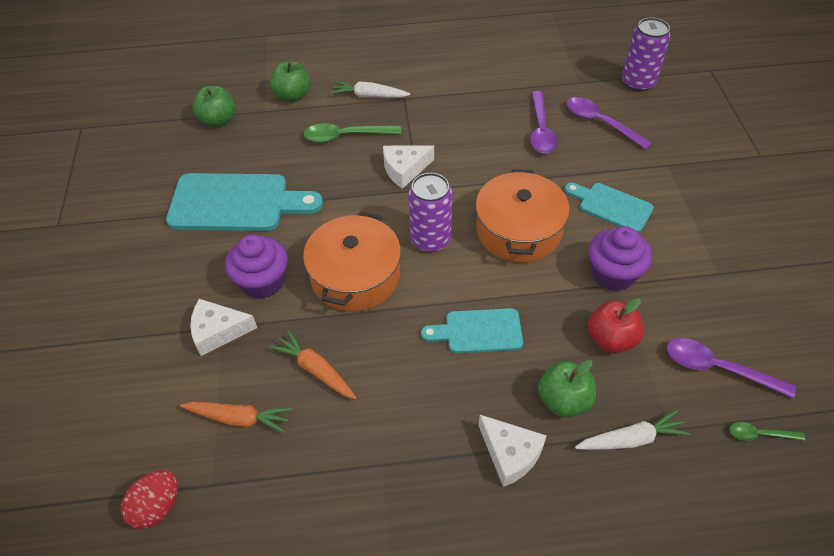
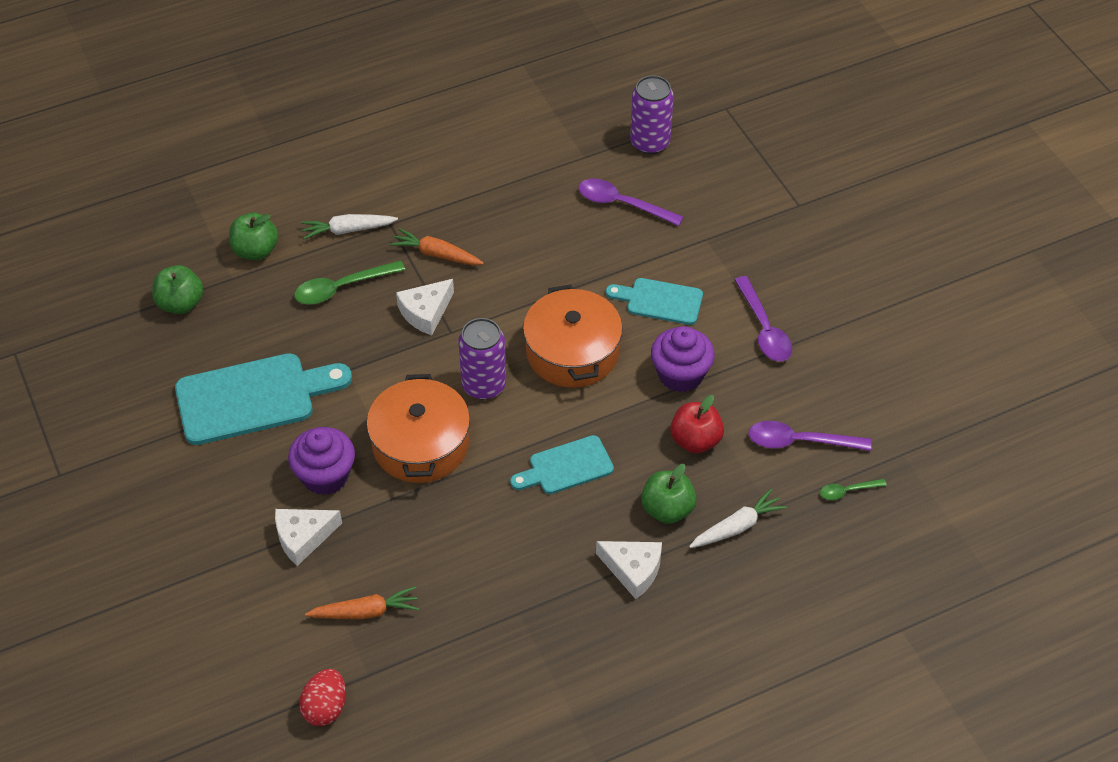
camera: 20 degrees left, 0 degrees up
(315, 370) = (420, 547): orange carrot -> orange carrot (436, 254)
(541, 130) = (559, 228): purple spoon -> purple spoon (764, 329)

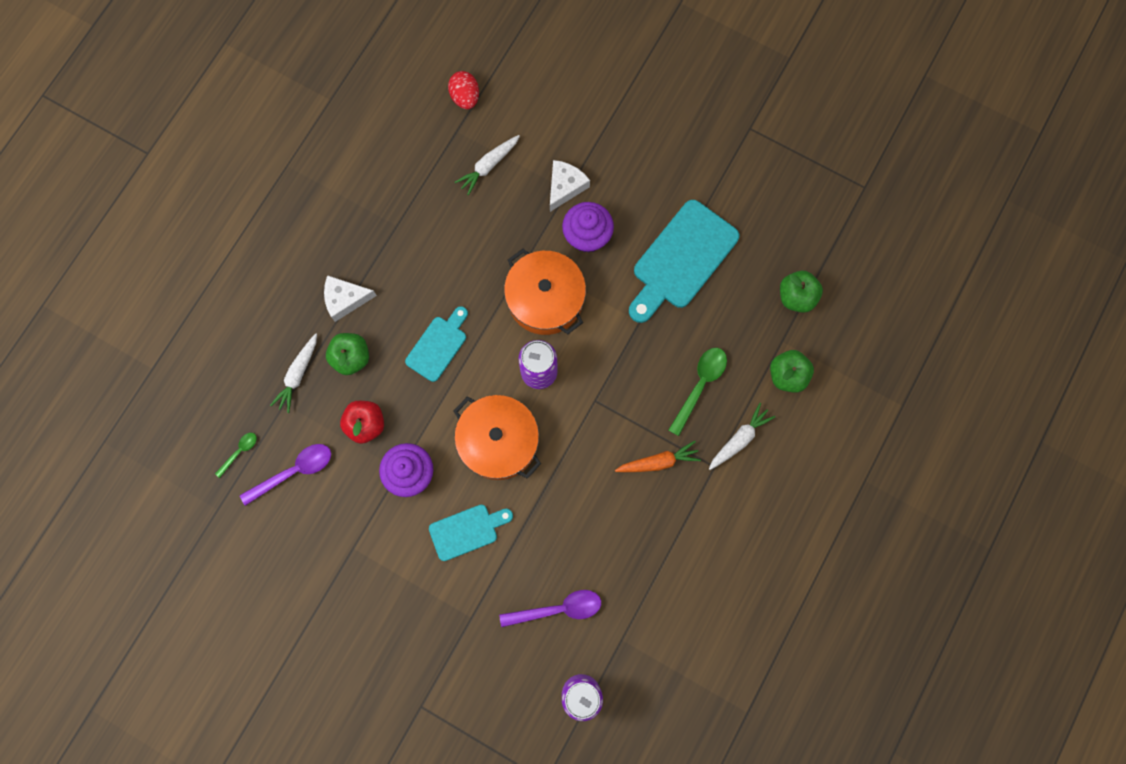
camera: 145 degrees right, 25 degrees up
(365, 612) = (488, 166): orange carrot -> white carrot
(425, 312) = (625, 405): white cheese -> none
(764, 329) = (375, 557): purple spoon -> none

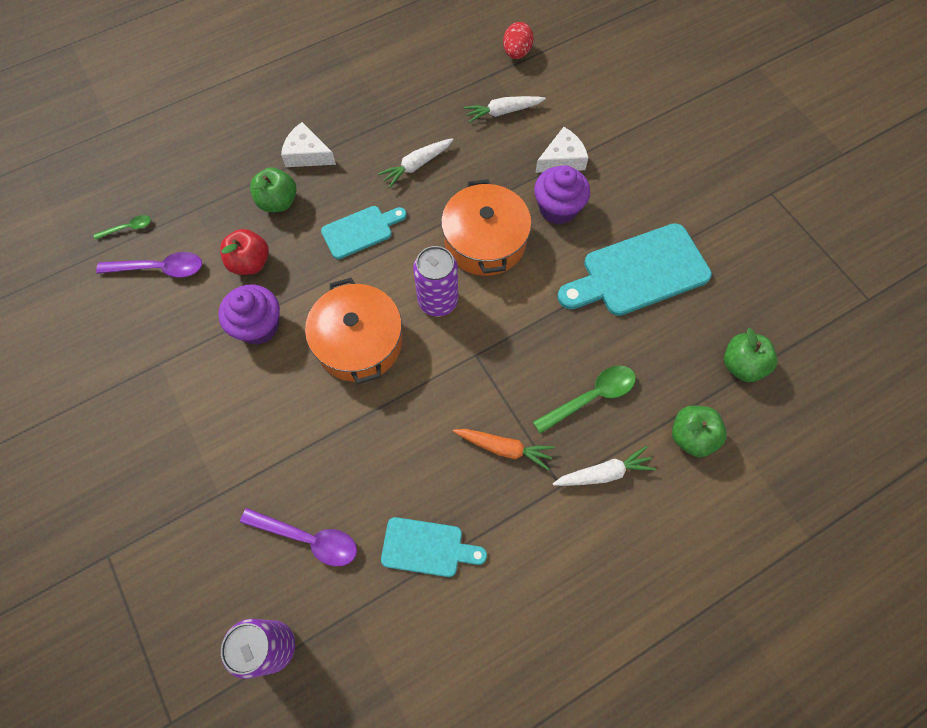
camera: 30 degrees right, 10 degrees down
(298, 375) = (223, 192): white carrot -> white carrot (416, 165)
(467, 531) = (273, 408): turquoise cutting board -> turquoise cutting board (427, 547)

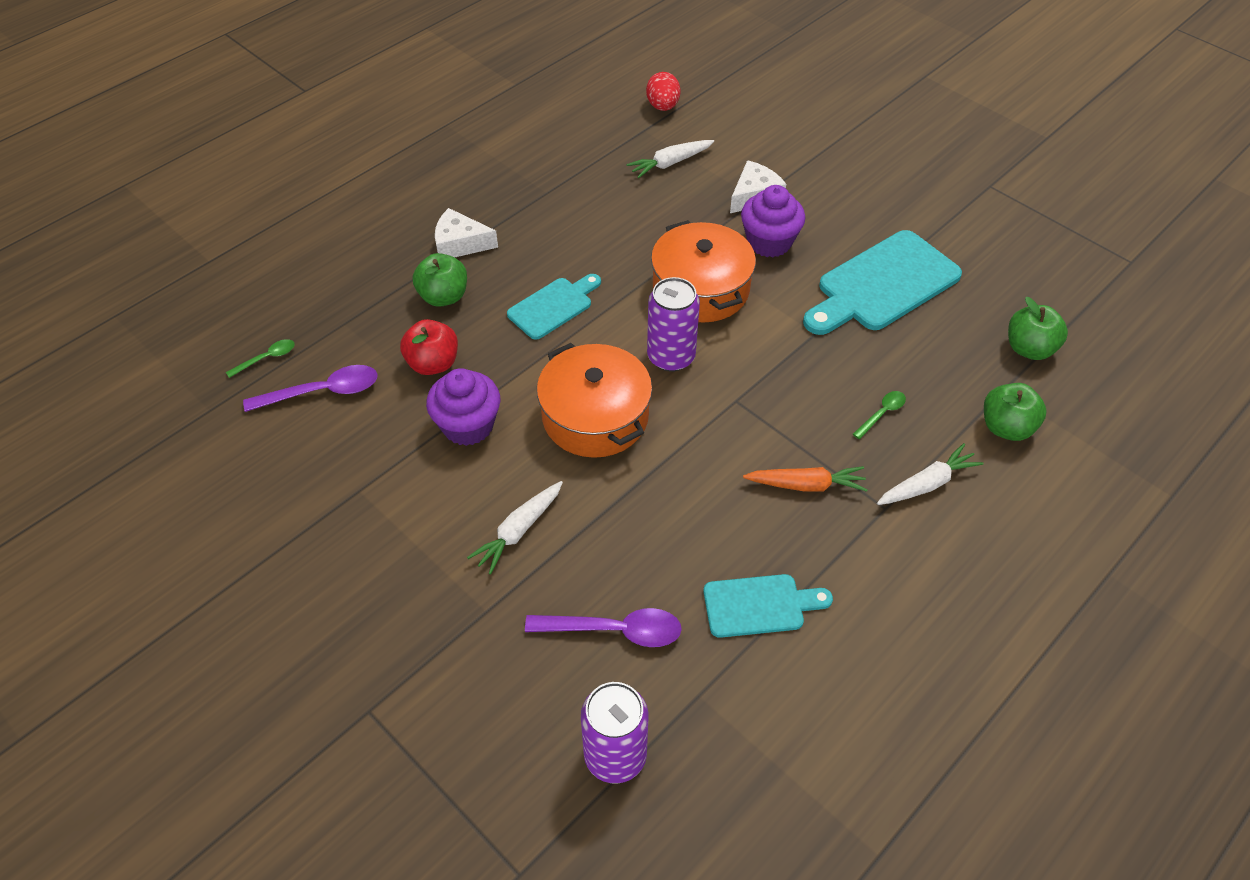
camera: 15 degrees left, 15 degrees down
(416, 165) = (593, 231): white carrot -> white carrot (518, 531)
(591, 397) = (882, 413): green spoon -> green spoon, size x0.55

